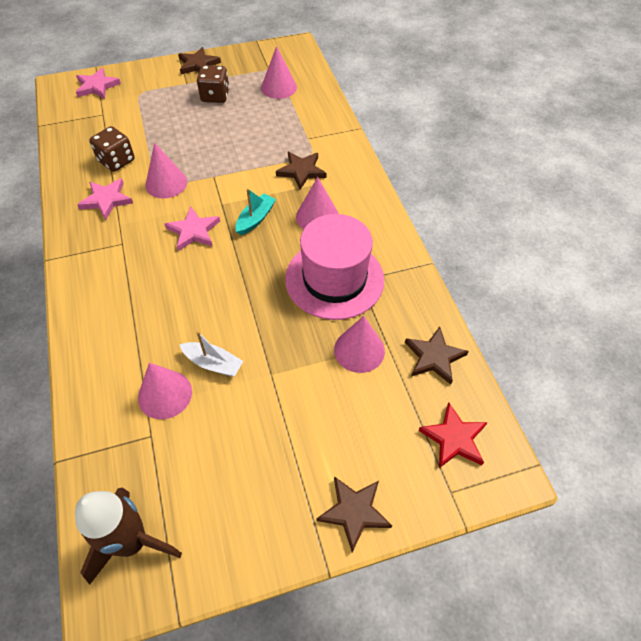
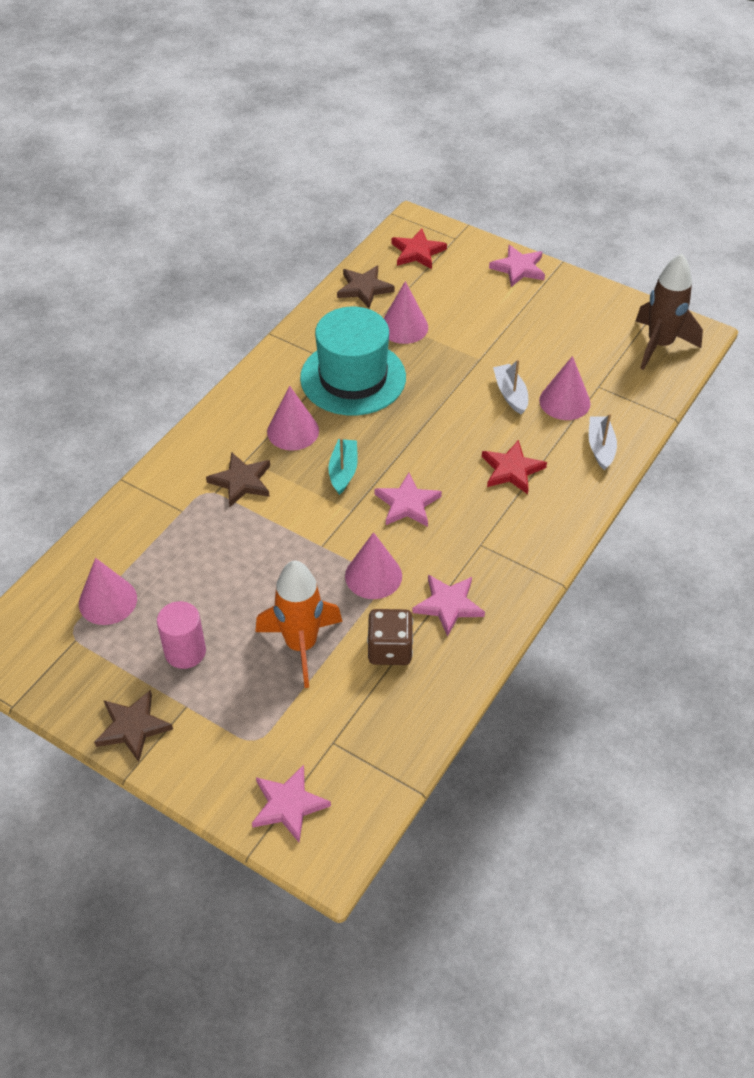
camera: 130 degrees left, 5 degrees down
(99, 377) = (600, 447): none -> white boat
(150, 305) = (512, 470): none -> red star
(164, 133) = (301, 645): none -> orange rocket
(215, 96) = (185, 652): brown dice -> pink cylinder
(255, 219) = (343, 471): turquoise boat -> turquoise boat turned 105 degrees clockwise
(334, 279) = (353, 378): pink hat -> turquoise hat
(354, 512) = (518, 268): brown star -> pink star

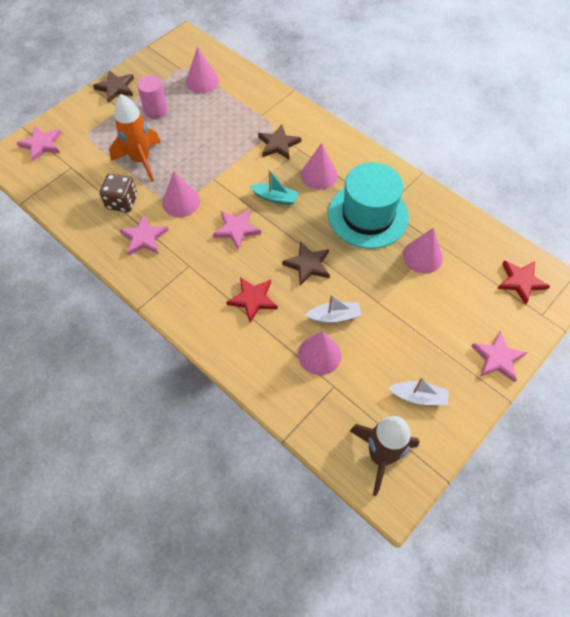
camera: 100 degrees right, 10 degrees up
(364, 288) = (472, 236): brown star -> brown star (308, 265)
(600, 447) = (262, 368): white boat -> white boat (418, 396)

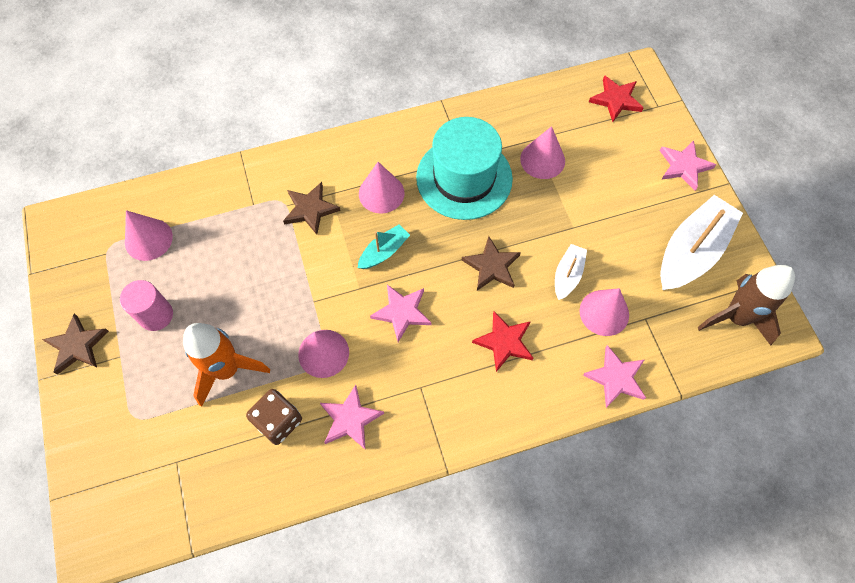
camera: 60 degrees left, 5 degrees up
(42, 144) = (107, 485): pink star -> pink star (615, 378)
(418, 396) = (691, 251): white boat -> white boat, size x1.96

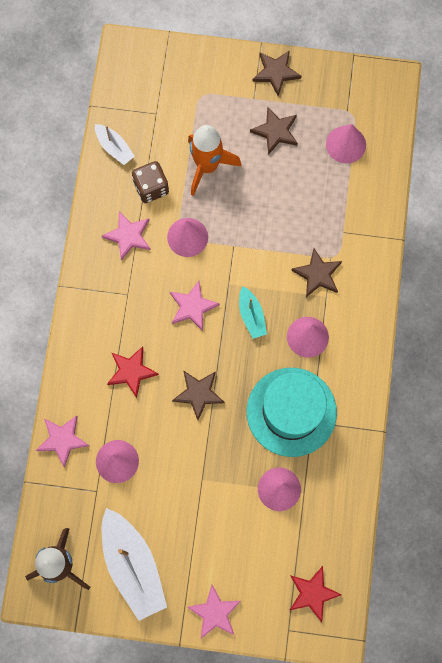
camera: 115 degrees right, 10 degrees up
(156, 315) = (275, 131): pink cylinder -> brown star
(567, 275) = (162, 450): white boat -> white boat (114, 147)

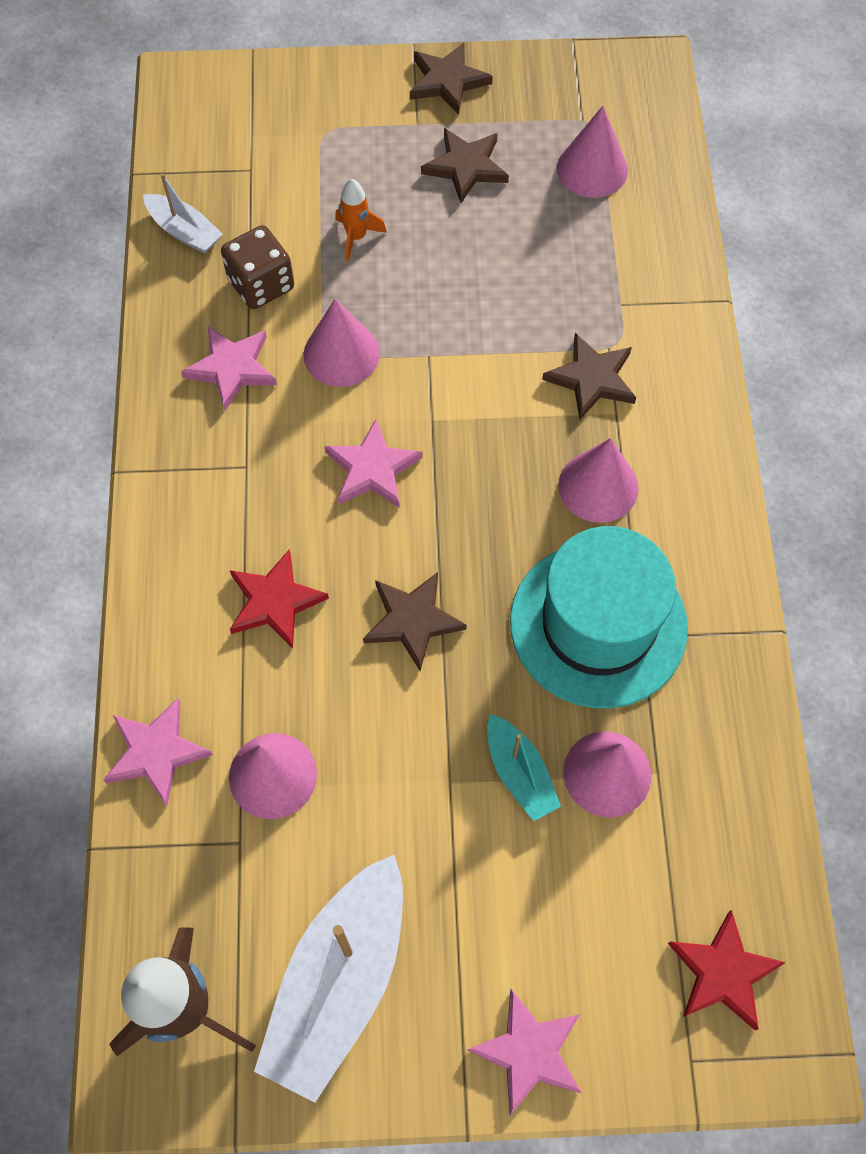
camera: 10 degrees left, 10 degrees down
(133, 565) = (339, 982): white boat -> white boat turned 60 degrees clockwise
(207, 166) = (356, 237): orange rocket -> orange rocket, size x0.50
(251, 316) = (486, 467): turquoise boat -> turquoise boat (519, 773)

